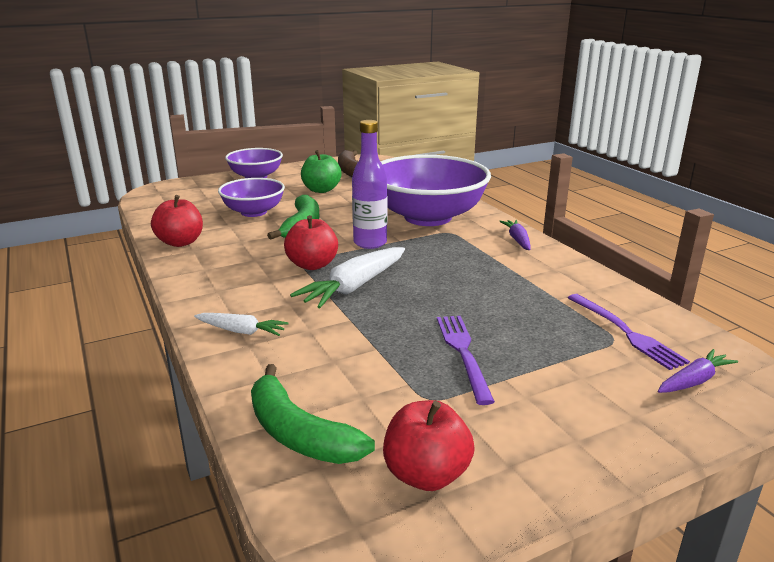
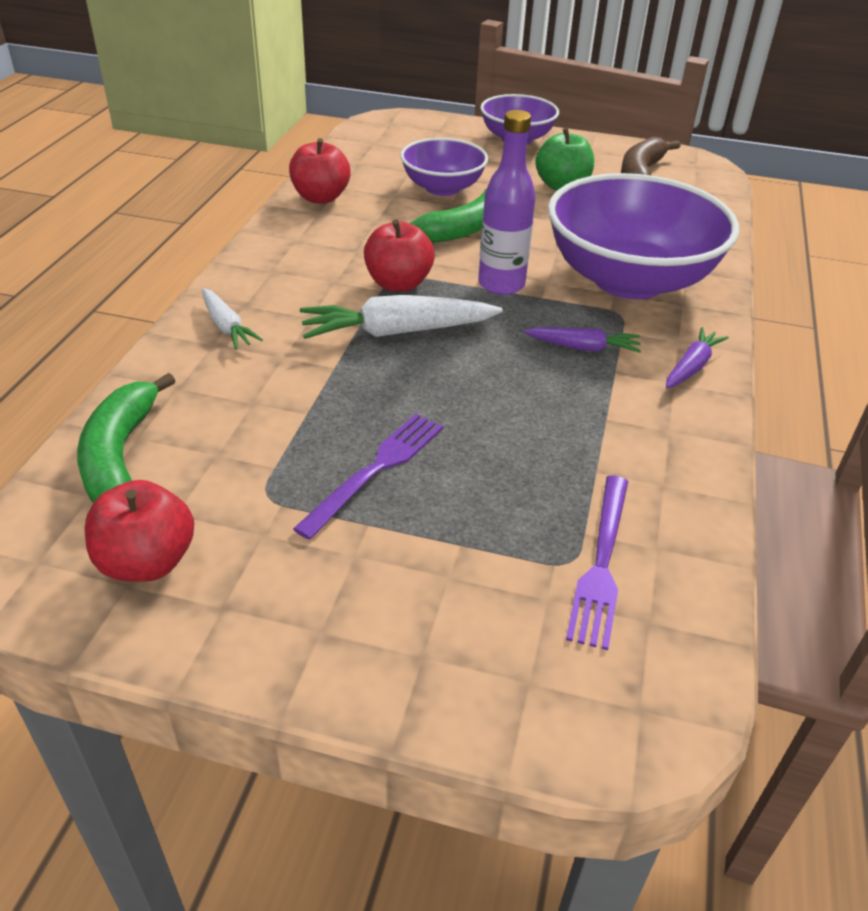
camera: 40 degrees right, 15 degrees up
(694, 381) = (569, 672): purple carrot -> purple carrot (583, 348)

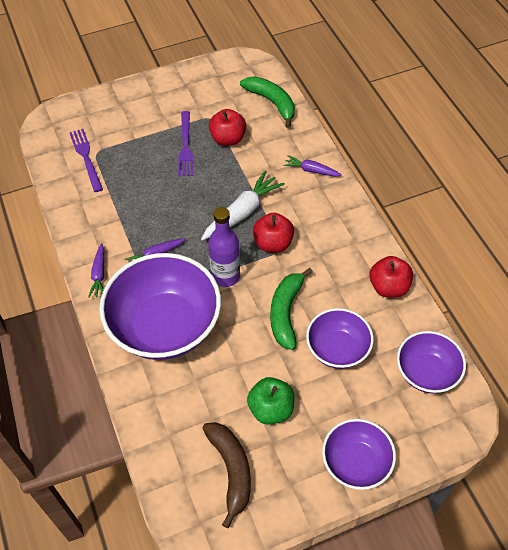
camera: 145 degrees right, 15 degrees up
(147, 562) = (220, 82): red apple -> red apple (228, 139)
(226, 327) = (311, 170): white carrot -> purple carrot
(379, 147) = (426, 372): none -> purple bowl

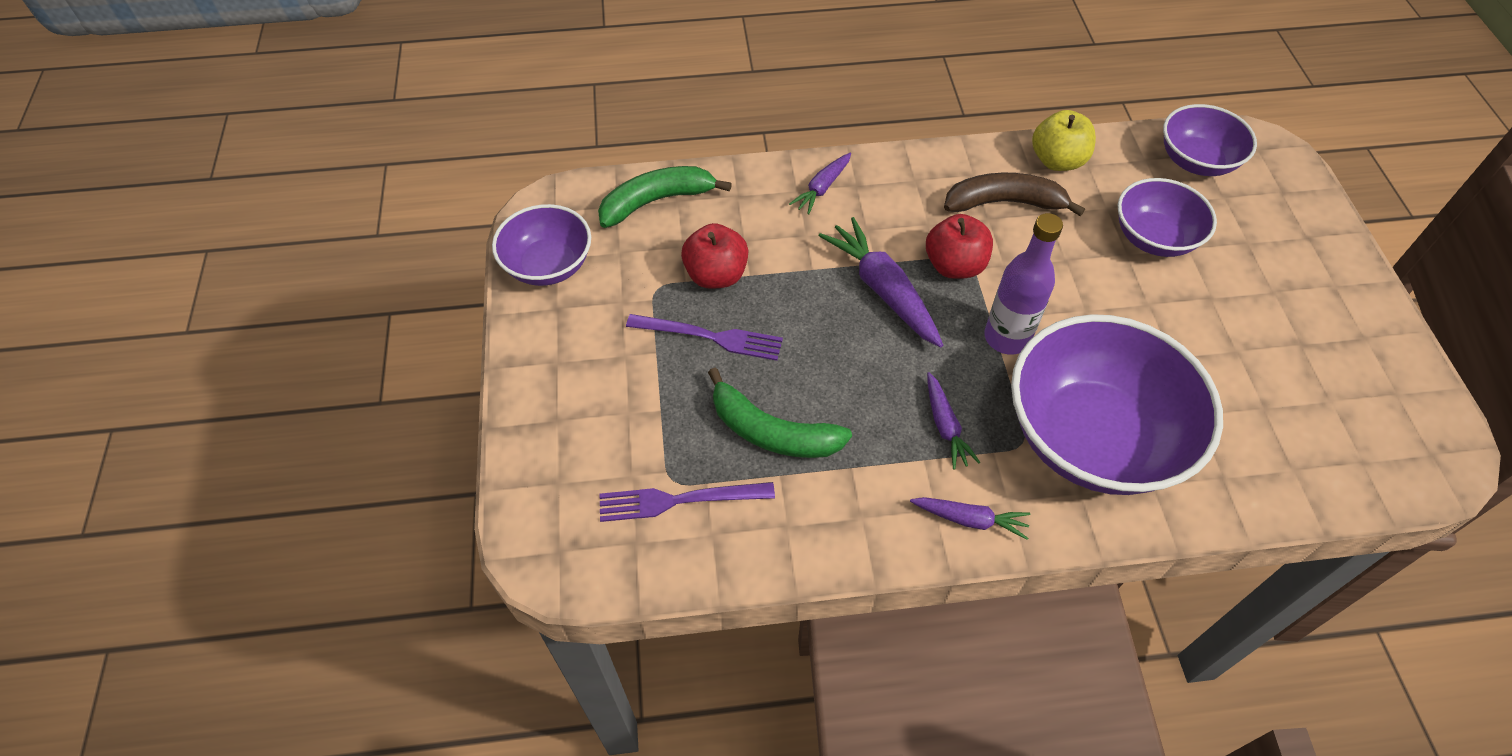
camera: 75 degrees left, 0 degrees up
(231, 470) = (1348, 400): brown banana -> brown banana (1004, 203)
(242, 212) = (883, 290): white carrot -> purple carrot
(271, 409) = (1249, 333): green apple -> none
(286, 312) = (1085, 279): green banana -> green banana (772, 432)
(356, 463) = (1329, 262): purple bowl -> purple bowl (548, 265)
(388, 287) = (1057, 160): red apple -> yellow apple

